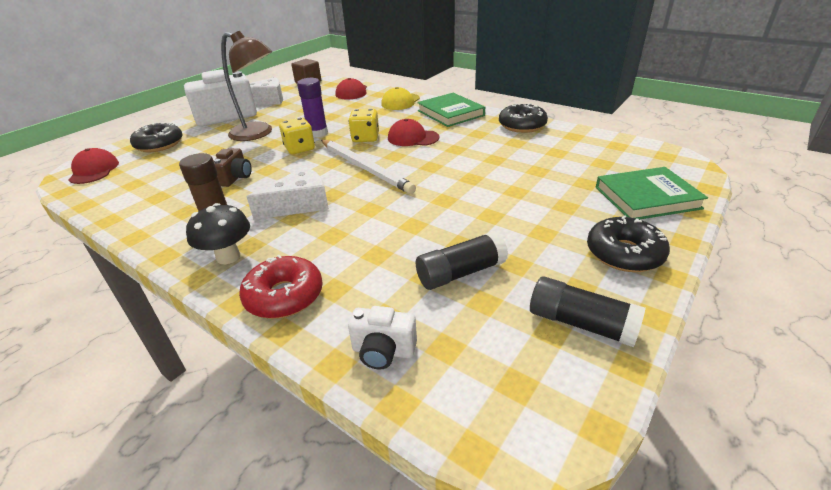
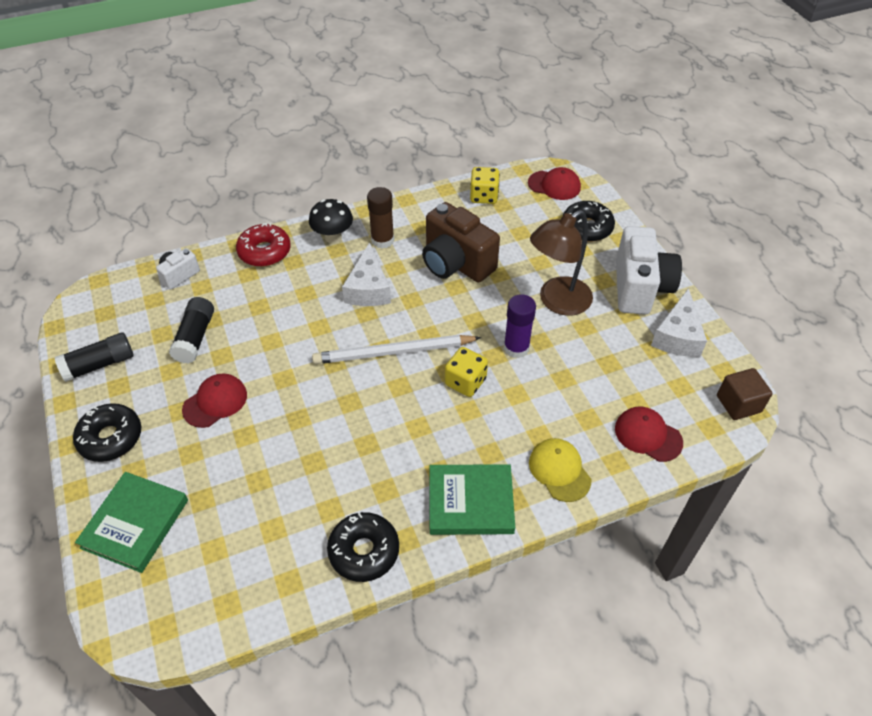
camera: 120 degrees right, 15 degrees up
(235, 178) = (456, 263): brown camera -> brown camera, size x2.00
(299, 148) = (484, 321): yellow dice -> yellow dice (484, 196)
(413, 138) = (428, 422): red cap -> red cap (215, 402)

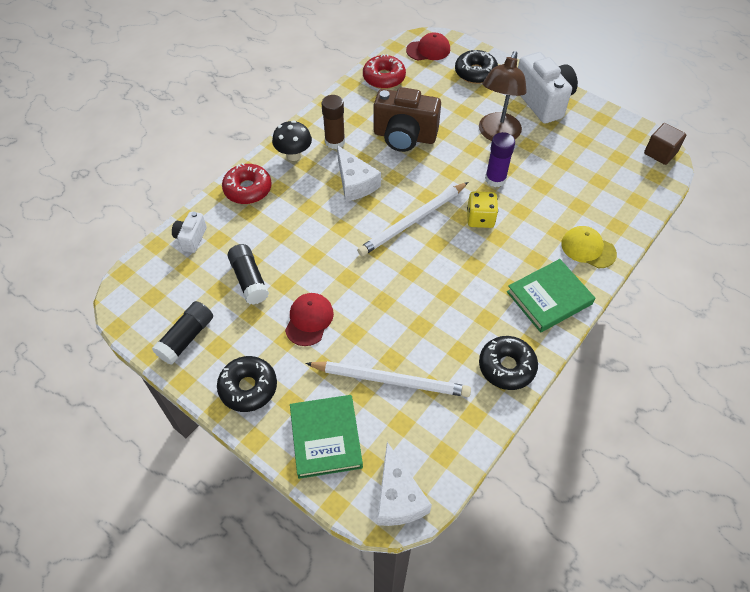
camera: 30 degrees left, 5 degrees up
(239, 501) = (391, 380): none -> white pencil
(484, 196) = (384, 78): yellow dice -> red donut
(648, 435) = (623, 199): red cap -> none
(677, 336) = (591, 124): white cheese -> white cheese (398, 497)

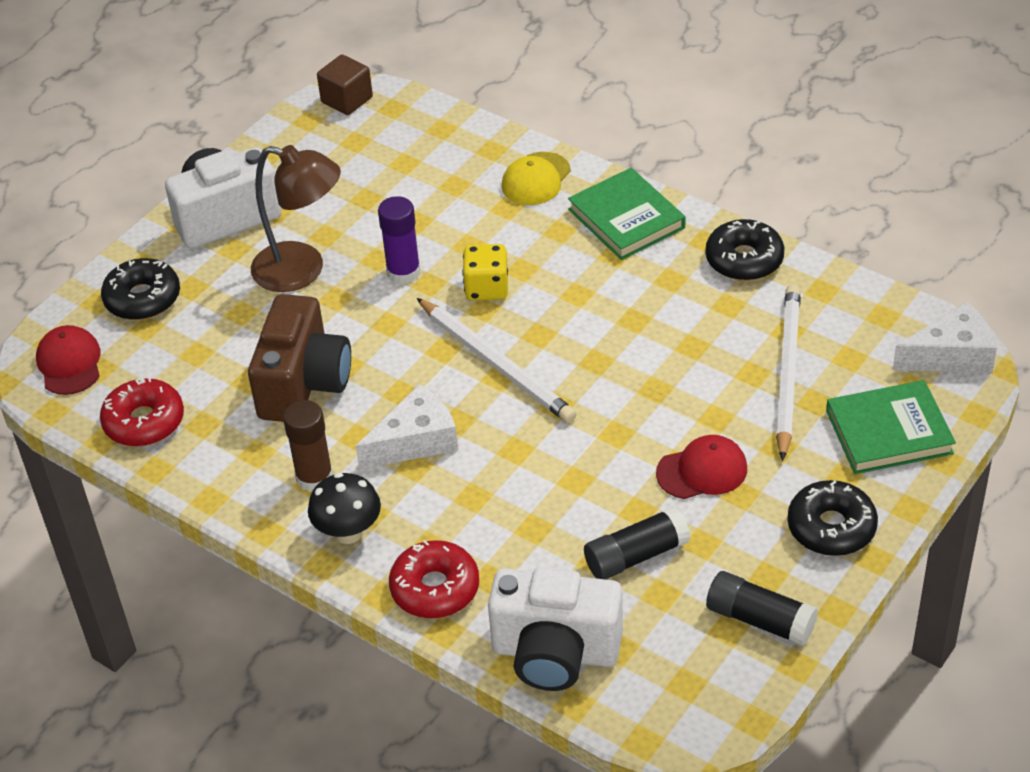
camera: 90 degrees left, 10 degrees down
(191, 238) = (555, 653): white camera -> white camera, size x2.00
(309, 320) = (702, 471): red cap -> red cap turned 150 degrees clockwise

